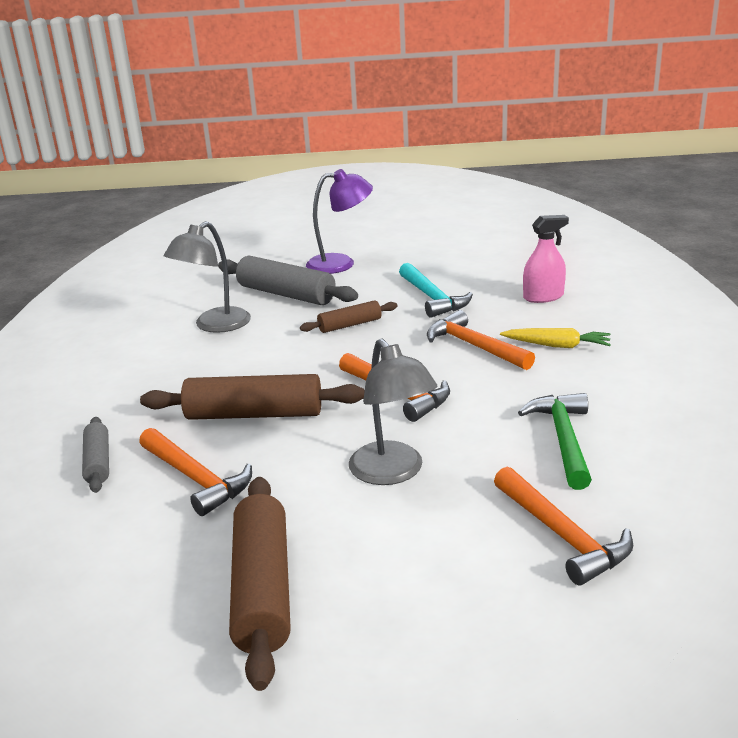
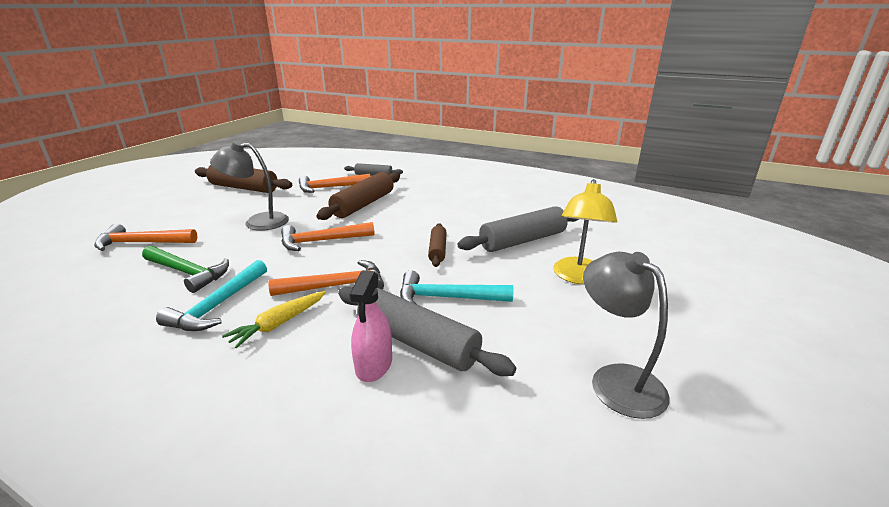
camera: 115 degrees right, 0 degrees up
(214, 326) = (490, 211): grey lamp -> grey lamp (616, 380)
(341, 263) = (578, 277): purple lamp -> yellow lamp
(501, 292) = (417, 342): none -> grey rolling pin
(579, 385) = (218, 305): none -> turquoise hammer

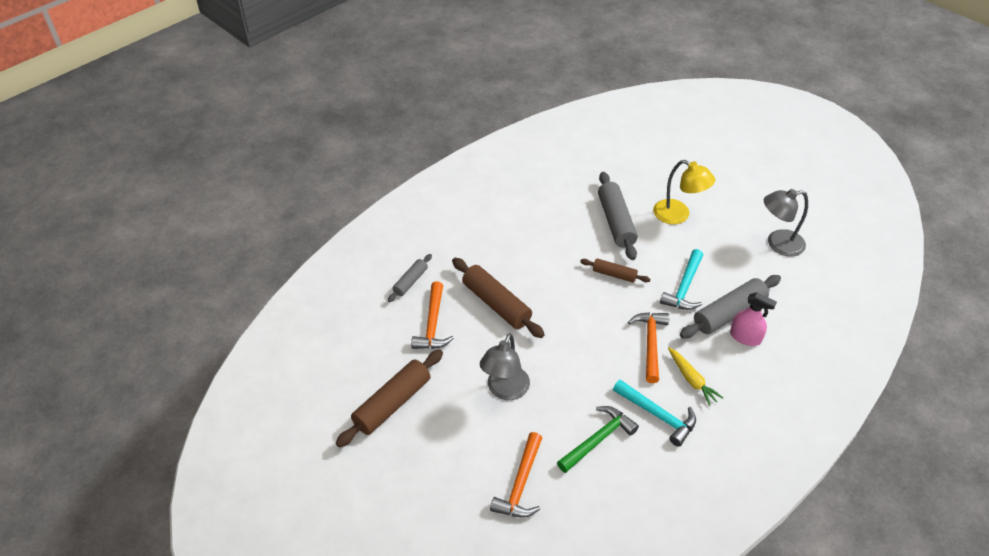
camera: 70 degrees left, 20 degrees up
(321, 241) = (569, 345): orange hammer -> none

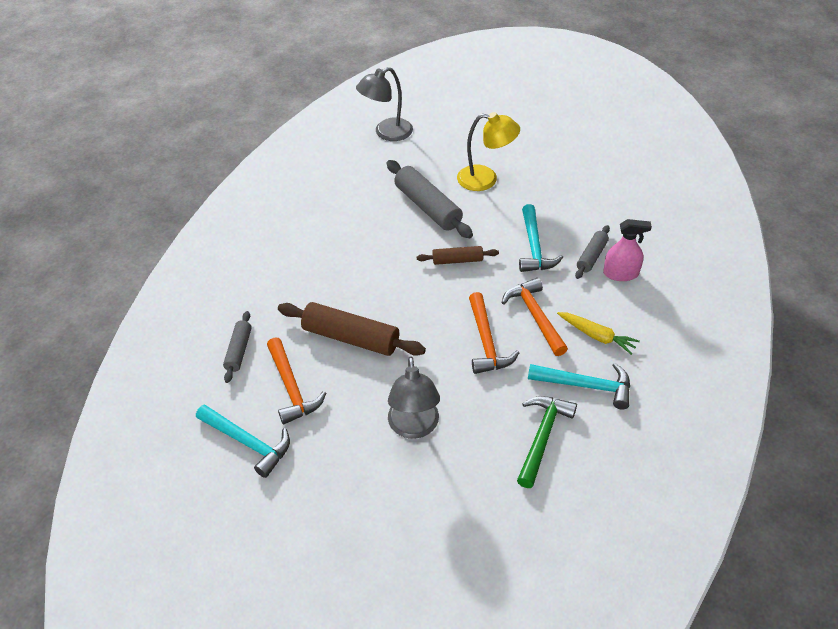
camera: 25 degrees left, 0 degrees up
(381, 351) = (248, 443): none -> turquoise hammer
(392, 404) = (294, 497): brown rolling pin -> none
(520, 484) = (490, 523): orange hammer -> orange hammer (486, 342)
(729, 313) = (591, 256): grey rolling pin -> grey rolling pin, size x0.56
(778, 244) = (595, 174): grey lamp -> grey lamp (387, 133)

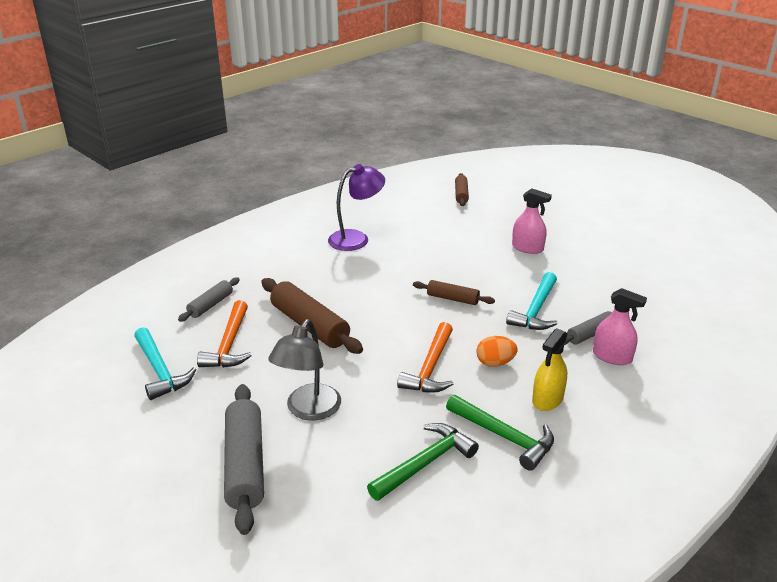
camera: 25 degrees right, 15 degrees down
(323, 221) = (356, 238): none -> purple lamp
(387, 133) = (461, 194): grey lamp -> brown rolling pin
(427, 207) = (456, 253): grey rolling pin -> grey rolling pin (245, 465)
(486, 179) = (527, 248): yellow lamp -> pink spray bottle
(535, 316) = (495, 363): orange hammer -> orange egg
(586, 386) = (504, 437): turquoise hammer -> green hammer
(597, 336) = (547, 399): yellow carrot -> yellow spray bottle

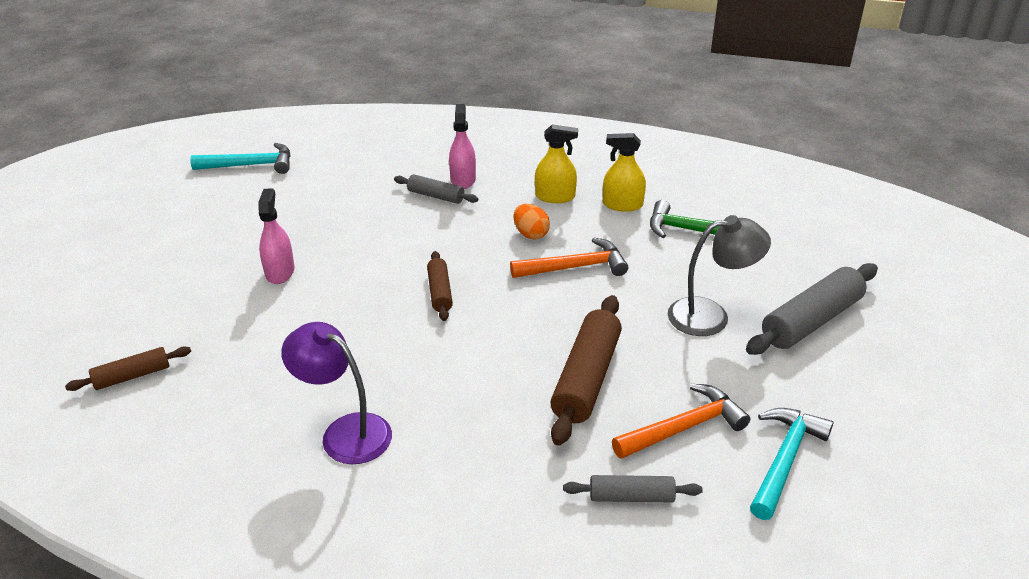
camera: 120 degrees left, 5 degrees up
(504, 437) = (622, 205): green hammer -> yellow spray bottle
(536, 310) = (418, 234): turquoise hammer -> turquoise hammer (251, 165)

